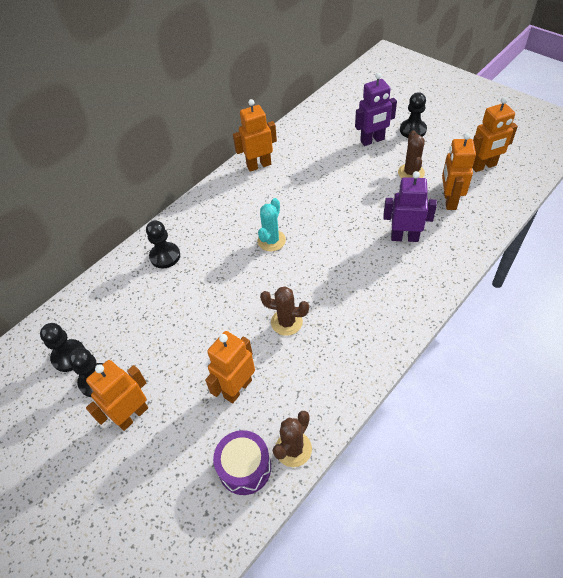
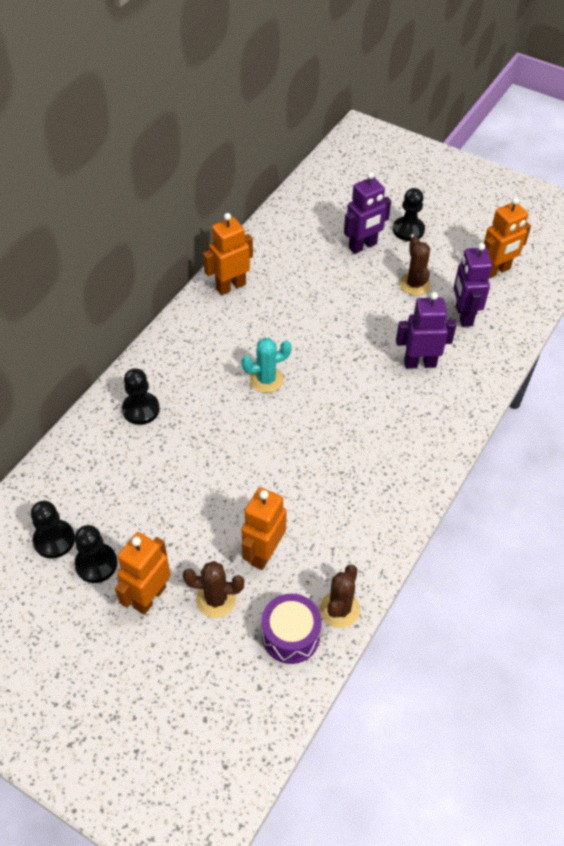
camera: 15 degrees left, 0 degrees up
(271, 240) = (266, 380): turquoise cactus -> turquoise cactus turned 60 degrees clockwise
(286, 322) = (304, 473): brown cactus -> brown cactus (216, 599)
(449, 201) = (463, 315): orange robot -> purple robot

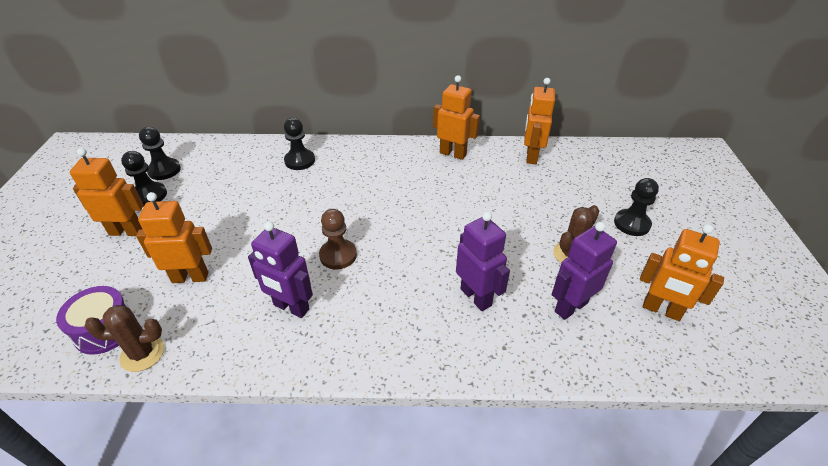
camera: 60 degrees right, 10 degrees down
(216, 599) = (133, 267): brown cactus -> none
(266, 380) = (374, 207): turquoise cactus -> none
(280, 236) = (531, 156): none -> orange robot
(312, 431) = (338, 255): none -> brown pawn
(363, 246) = (576, 203): purple robot -> purple robot (291, 307)

